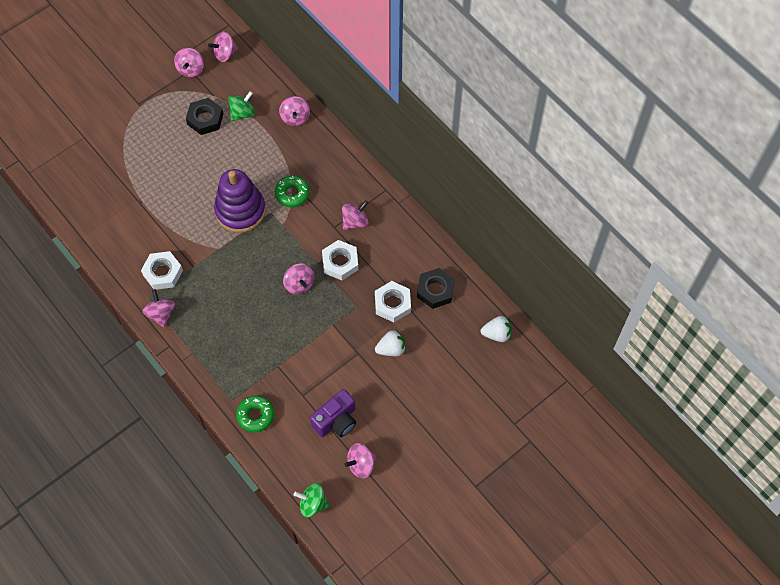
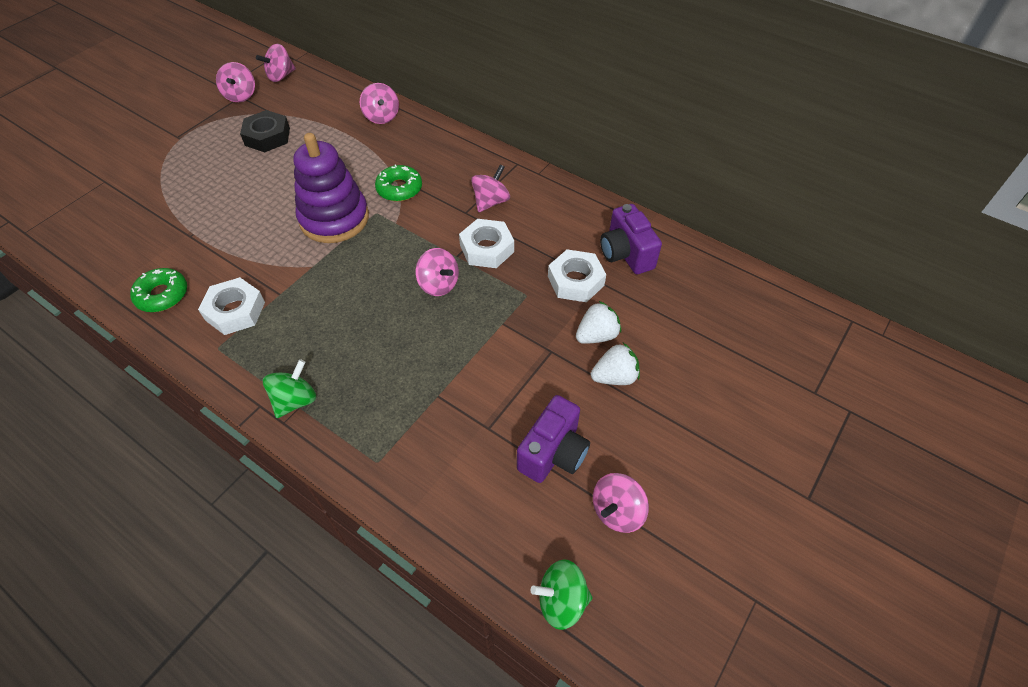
camera: 15 degrees left, 10 degrees down
(161, 314) = (240, 364): pink spinning top -> none
(242, 113) = (314, 123): green spinning top -> green spinning top (295, 400)
(255, 415) = (422, 476): green donut -> green donut (162, 295)
(435, 290) = (626, 254): black nut -> purple camera
(497, 334) = (730, 286): white strawberry -> white strawberry (614, 377)

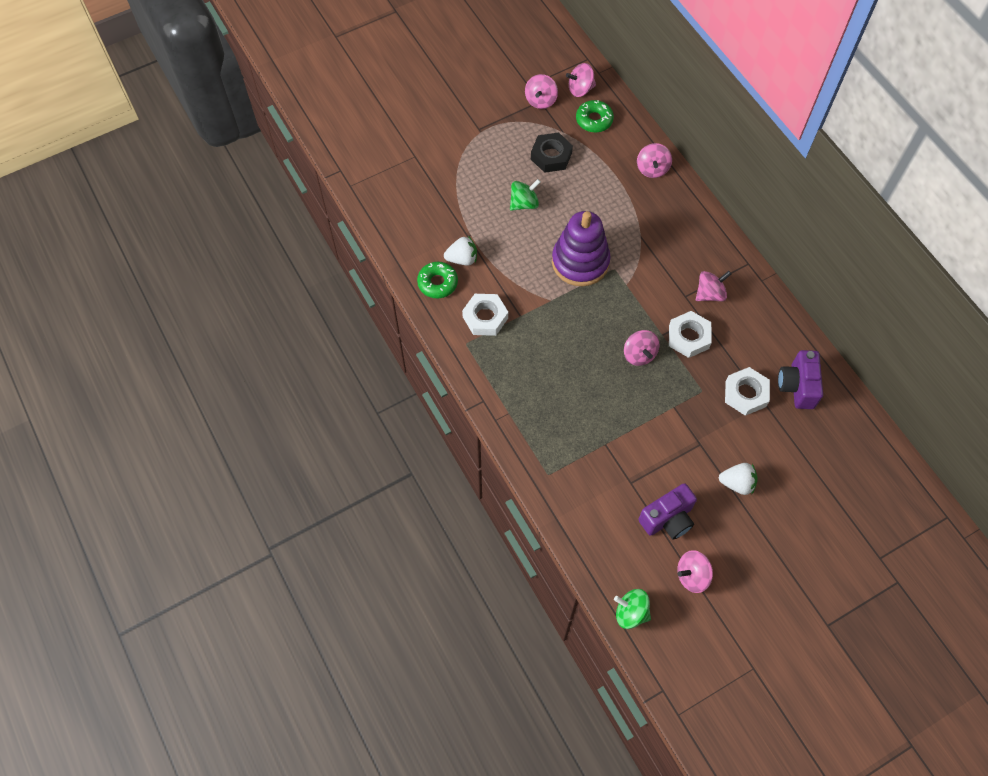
camera: 25 degrees right, 10 degrees up
(295, 400) = (508, 407): green spinning top -> green spinning top (524, 203)
(399, 189) = (641, 252): green donut -> green donut (594, 120)
(596, 335) = (739, 446): white strawberry -> white strawberry (462, 259)

